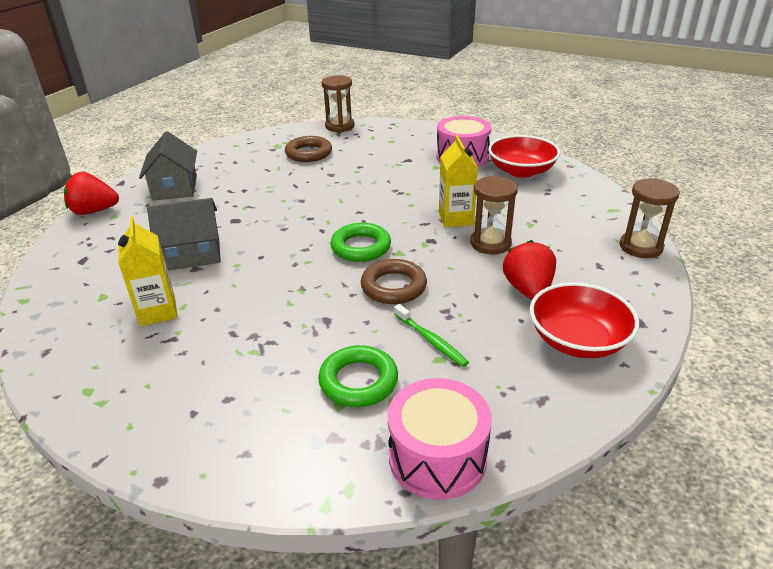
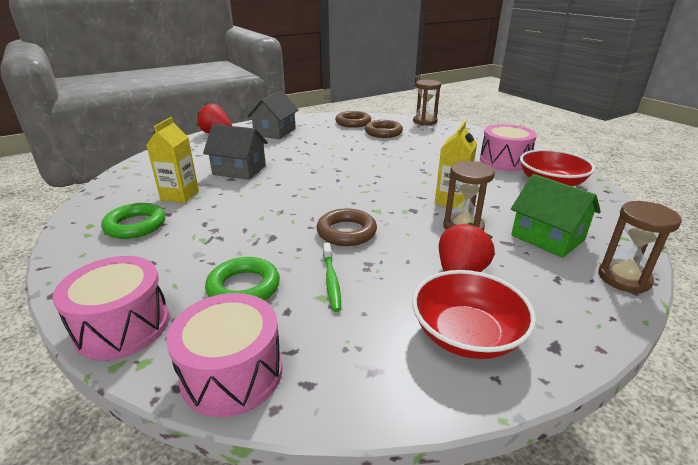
camera: 30 degrees right, 5 degrees down
(259, 148) = (353, 123): none -> brown ring
(284, 470) = (122, 326): none -> pink drum
(361, 247) = (352, 198): green ring -> green ring (135, 225)
(563, 229) = (547, 237): none -> green house

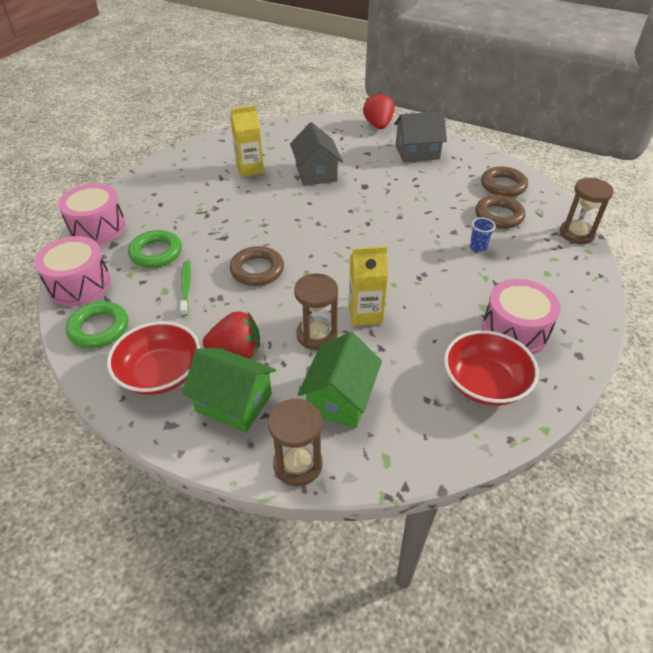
camera: 60 degrees right, 15 degrees up
(135, 225) = (196, 174): green ring -> green ring (99, 328)
(331, 281) = (186, 287): green toothbrush -> green toothbrush turned 120 degrees clockwise
(410, 147) = (478, 247): none -> blue cup
(534, 293) = (234, 402): none -> green house

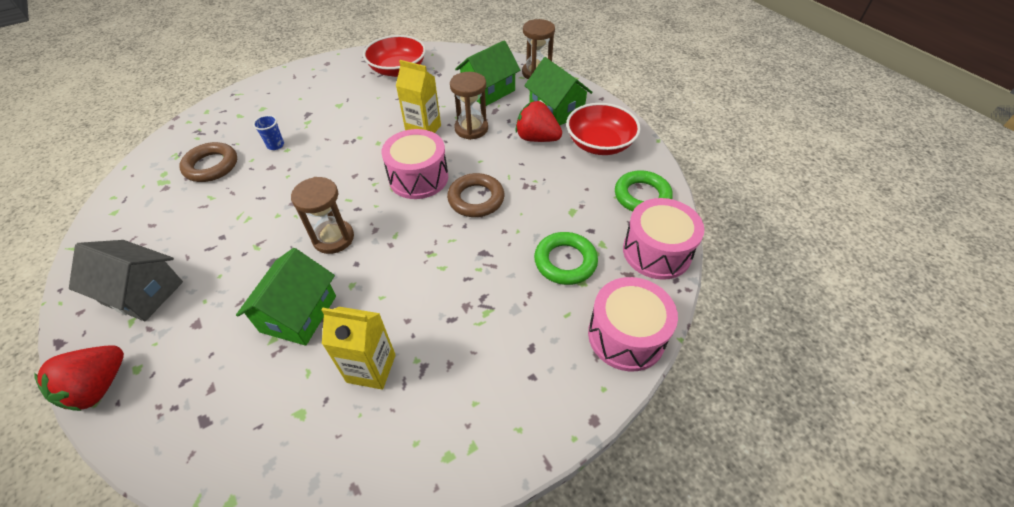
camera: 150 degrees left, 5 degrees up
(186, 287) = (551, 207): green toothbrush -> none
(316, 173) = (298, 313): grey house -> green house
(503, 186) = (149, 196): brown ring -> none
(514, 331) = (342, 85): pink drum -> pink drum (418, 178)
(576, 234) = (187, 126): brown hourglass -> brown hourglass (333, 238)

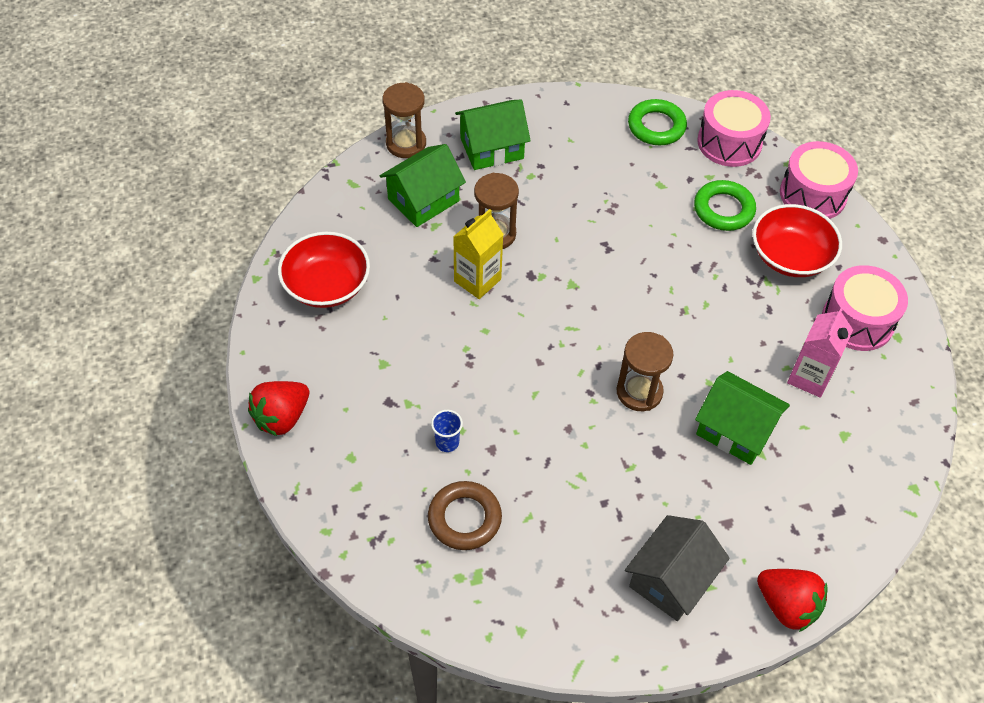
camera: 75 degrees left, 5 degrees up
(371, 368) = (809, 377): yellow carton -> pink carton
(418, 178) = (566, 300): pink drum -> pink drum (857, 321)
(476, 199) = (618, 256): brown ring -> none
(488, 91) = (423, 200): green house -> green house turned 75 degrees clockwise
(537, 138) = (536, 180): red strawberry -> red strawberry (282, 417)
(599, 144) = (566, 131): red bowl -> red bowl (790, 256)

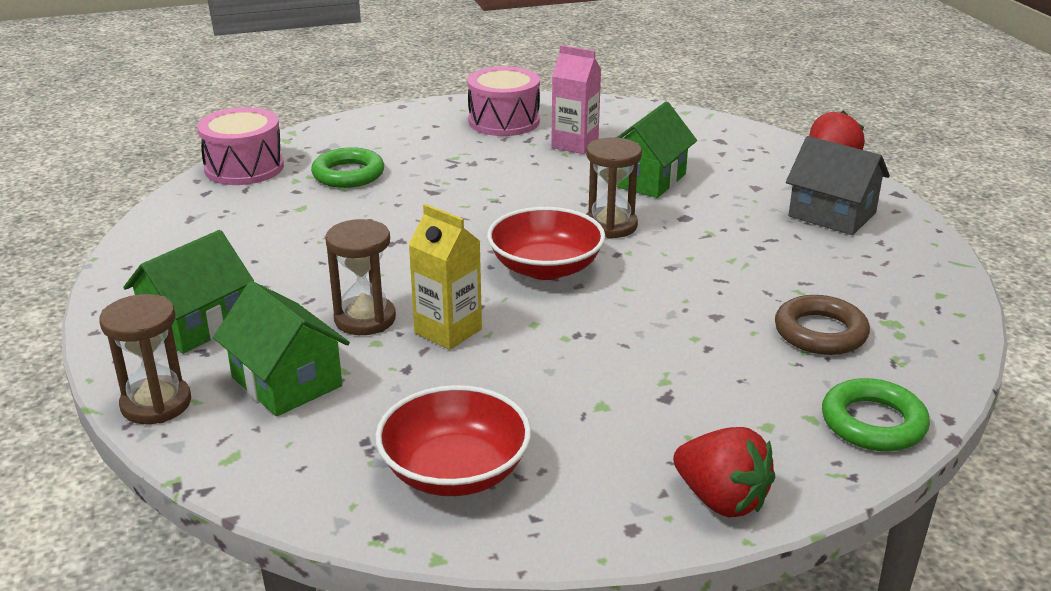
camera: 90 degrees left, 25 degrees down
(447, 442) = (717, 348): blue cup -> none
(492, 148) = (196, 324): green house -> green house turned 60 degrees clockwise
(656, 126) = (200, 207): green ring -> green ring (873, 423)
(790, 256) = (420, 145): red bowl -> red bowl (545, 268)
(813, 194) = (336, 131): pink drum -> none

